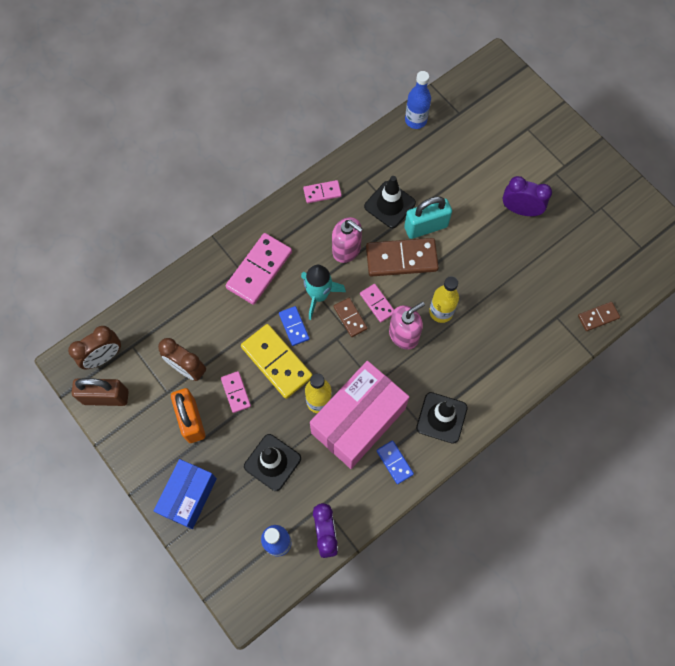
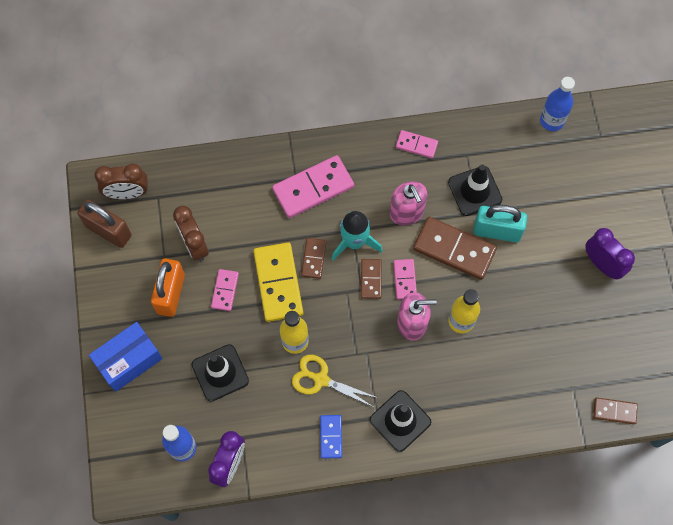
camera: 30 degrees right, 0 degrees up
(294, 326) = (313, 259): blue domino -> brown domino
(358, 421) = (320, 379): pink box -> yellow scissors

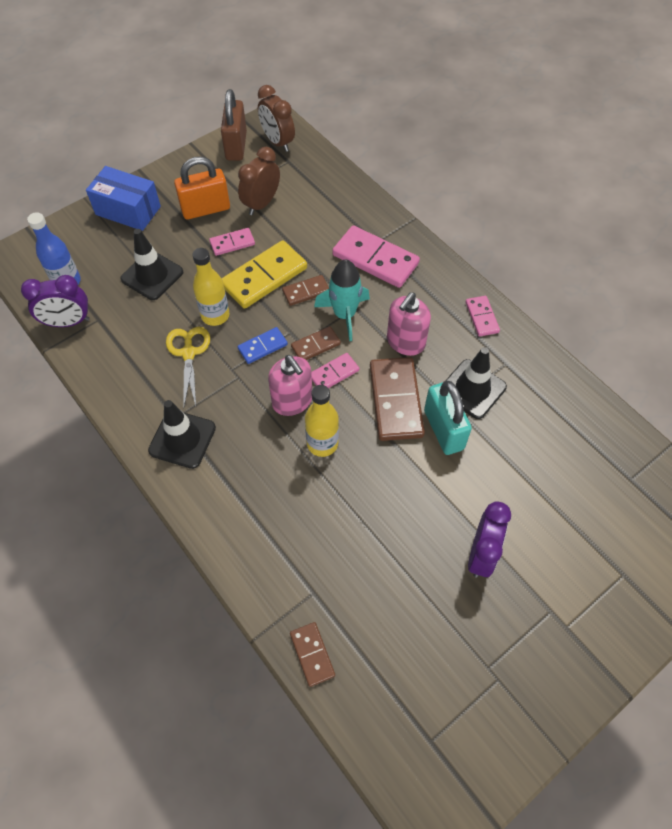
camera: 60 degrees right, 10 degrees down
(331, 437) = (134, 388): blue domino -> blue domino (262, 346)
(552, 120) = (607, 422): blue bottle -> none

